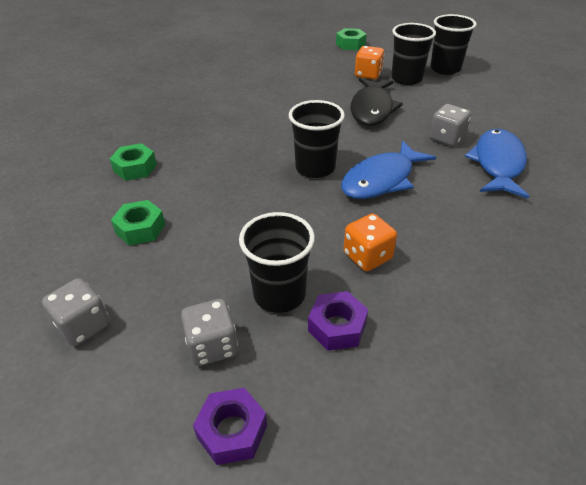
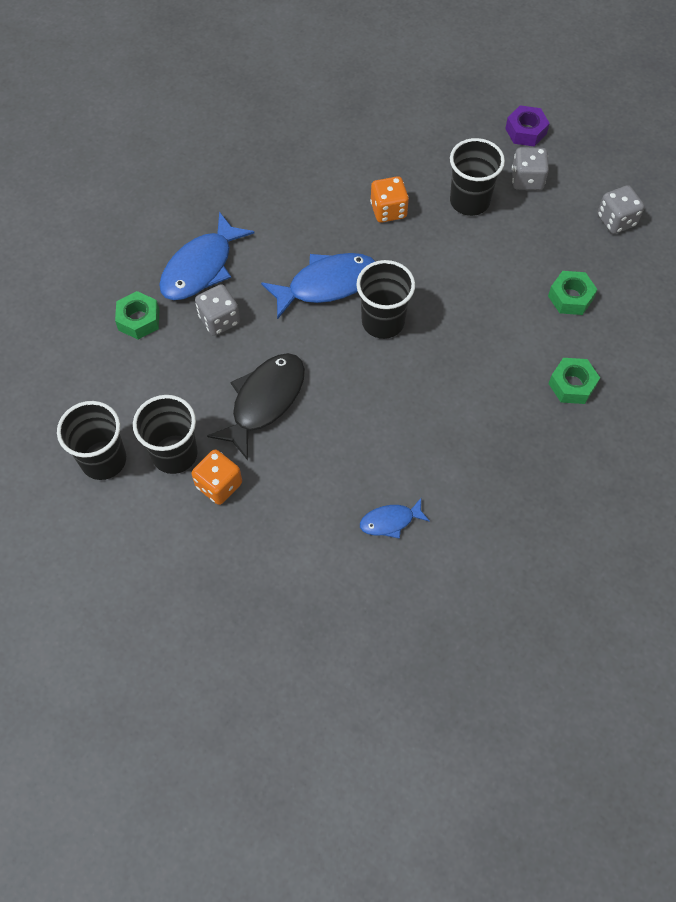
camera: 160 degrees left, 20 degrees up
(253, 83) = (390, 521): none -> blue fish
(337, 326) = (439, 167): purple nut -> none
(350, 44) = (187, 593): green nut -> green nut (139, 320)

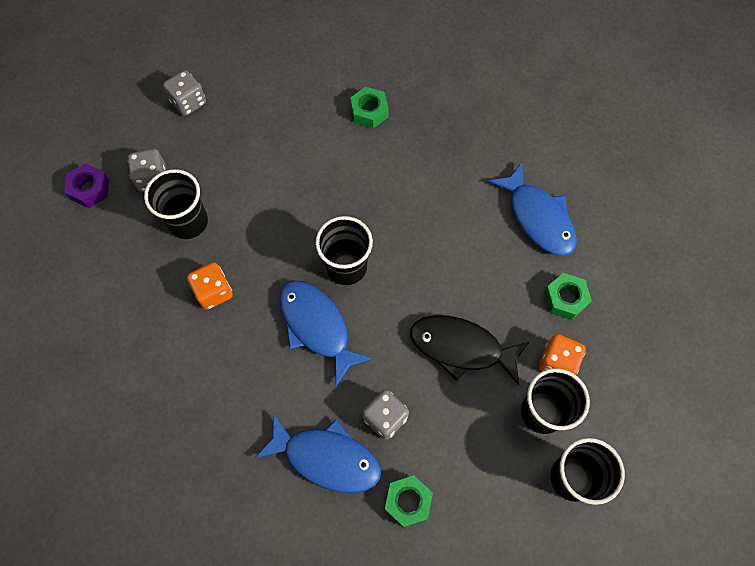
camera: 105 degrees left, 5 degrees up
(390, 521) = (538, 217): blue fish -> blue fish, size x1.88
(570, 297) = (281, 125): green nut -> green nut (565, 299)

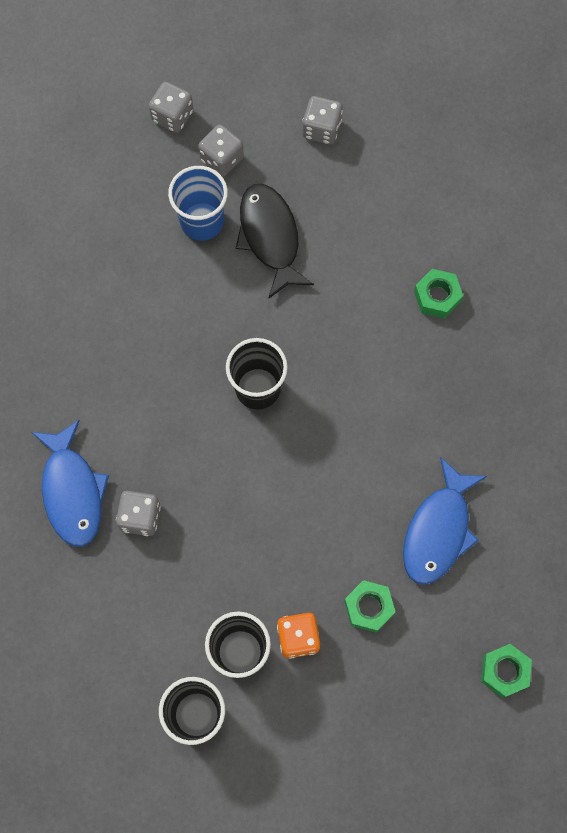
camera: 55 degrees right, 5 degrees up
(90, 189) = (172, 116): purple nut -> grey dice
(188, 222) = (202, 221): black cup -> blue cup
(214, 292) = (152, 292): orange dice -> none
(317, 327) = (182, 403): blue fish -> none
(408, 501) = (81, 584): green nut -> green nut (504, 671)
(461, 348) = (251, 542): black fish -> black fish (270, 237)

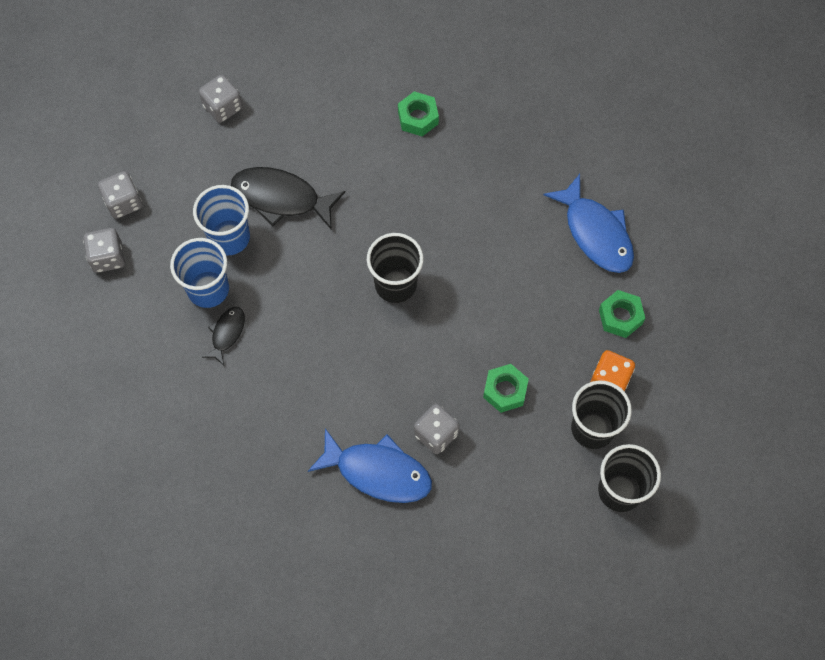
camera: 55 degrees left, 5 degrees down
(112, 282) = (227, 333): none -> black fish
(142, 238) = (208, 289): none -> blue cup
(221, 159) = (189, 191): grey dice -> grey dice (108, 257)
(504, 671) = (728, 258): green nut -> green nut (505, 390)

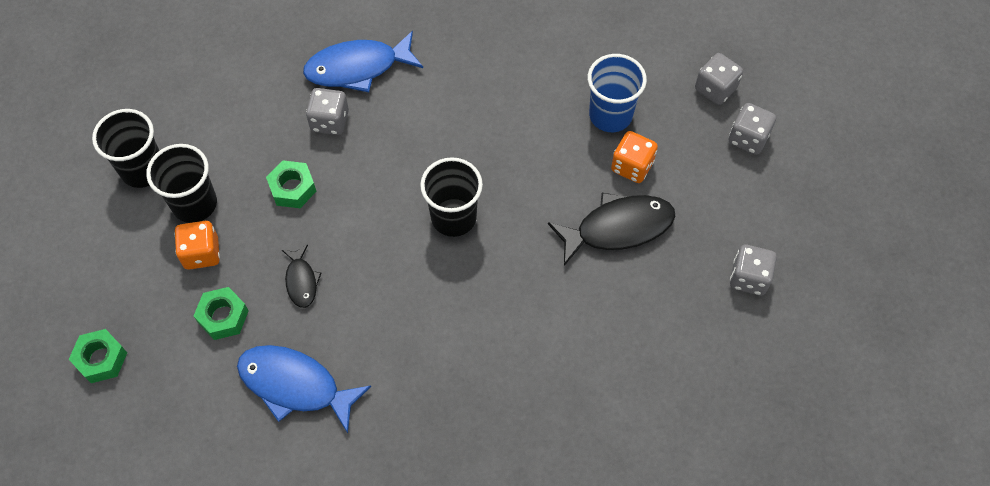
camera: 145 degrees right, 5 degrees down
(227, 333) = (564, 92): black fish -> black fish (301, 281)
(229, 237) = (632, 166): blue cup -> orange dice
(418, 118) = (556, 392): green nut -> green nut (101, 359)

